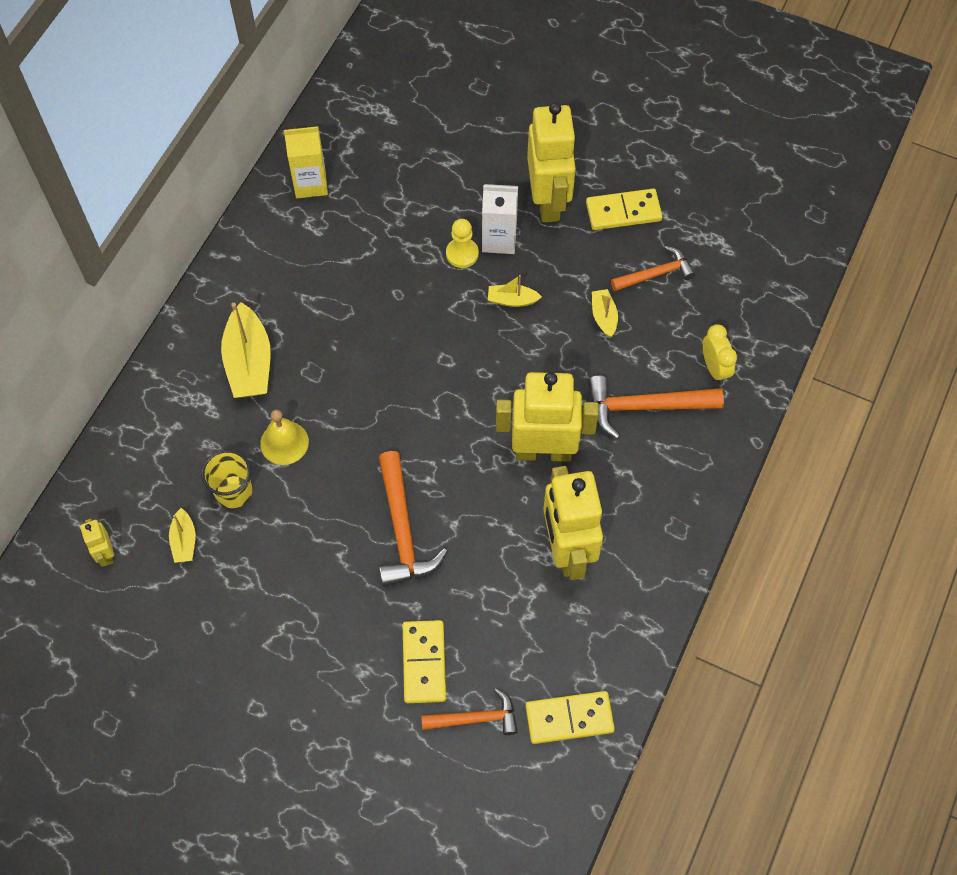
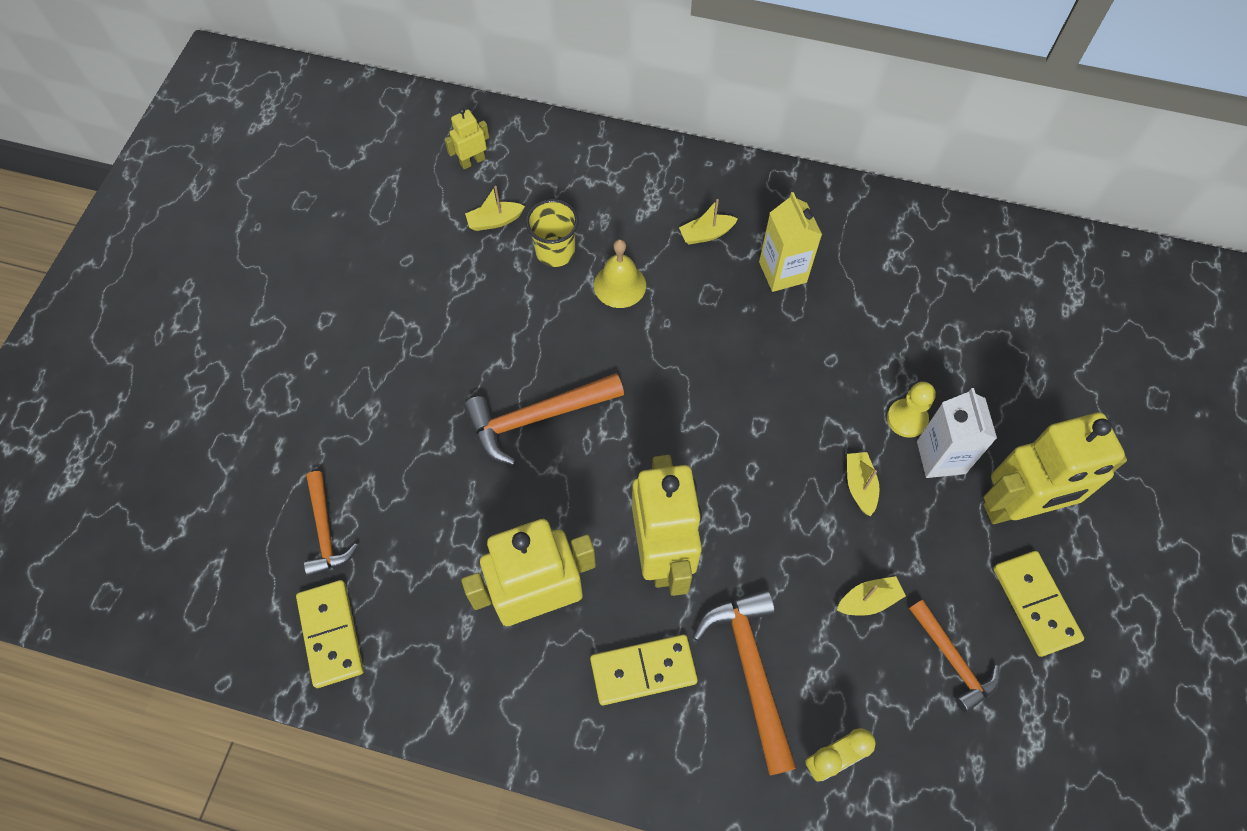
camera: 80 degrees right, 0 degrees up
(249, 362) = (706, 234): yellow boat -> yellow boat, size x0.52
(310, 183) = (947, 246): yellow carton -> yellow carton (782, 272)
(424, 662) = (385, 467): yellow domino -> yellow domino (643, 670)

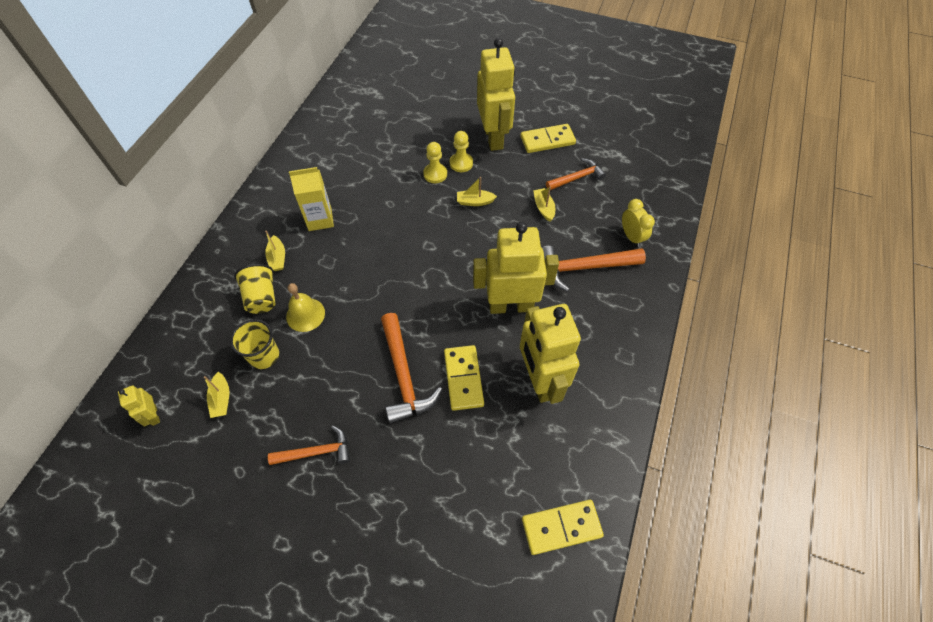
camera: 85 degrees left, 5 degrees down
(325, 531) = (479, 535): orange hammer -> orange hammer (317, 452)
(640, 230) = (262, 297): none -> yellow cup
(643, 670) = (585, 323): yellow domino -> yellow domino (463, 378)
(941, 457) = (461, 163): white carton -> yellow pawn

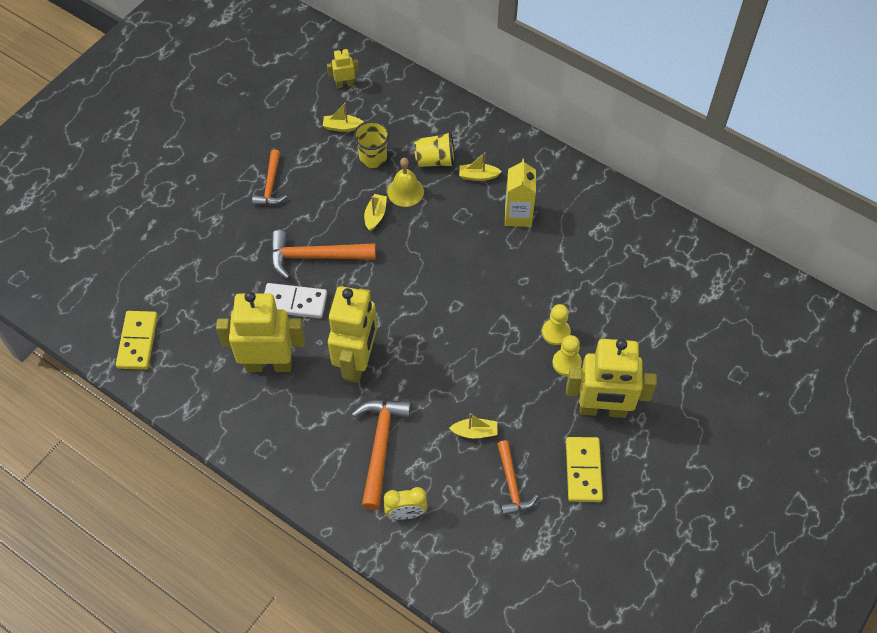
camera: 105 degrees right, 0 degrees up
(463, 378) = (294, 302): yellow domino -> white domino
(475, 201) = (503, 363): yellow boat -> yellow boat (375, 215)

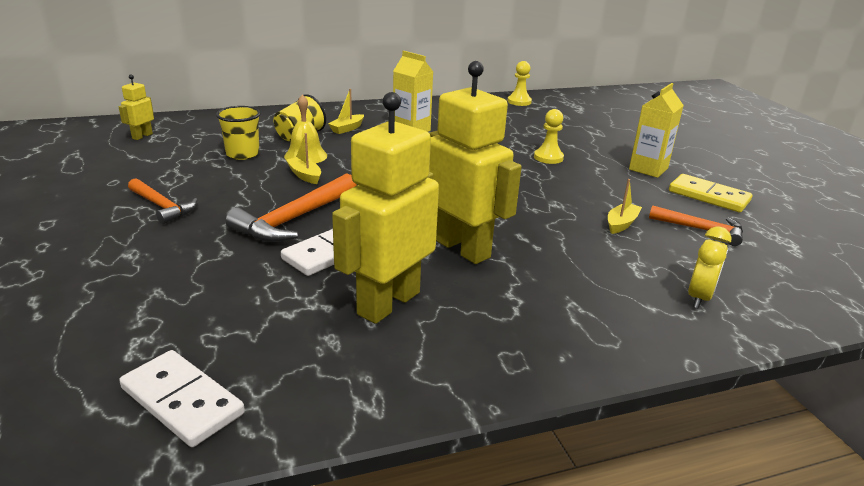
camera: 55 degrees left, 30 degrees down
(138, 341) = (182, 401): yellow domino -> white domino
(342, 127) = (181, 153): yellow boat -> none
(380, 446) = (591, 278): orange hammer -> none
(566, 363) = (585, 164): yellow pawn -> yellow pawn (519, 102)
(602, 409) = (648, 169): yellow robot -> yellow carton

